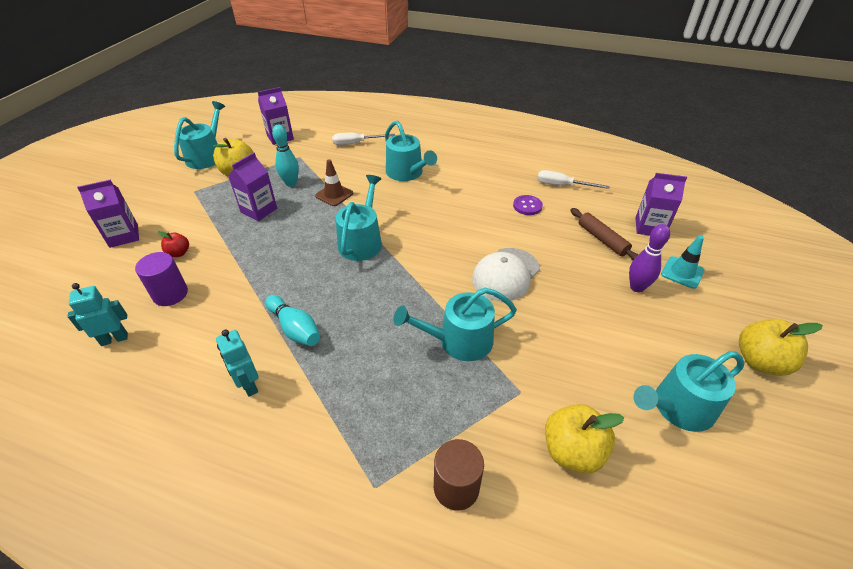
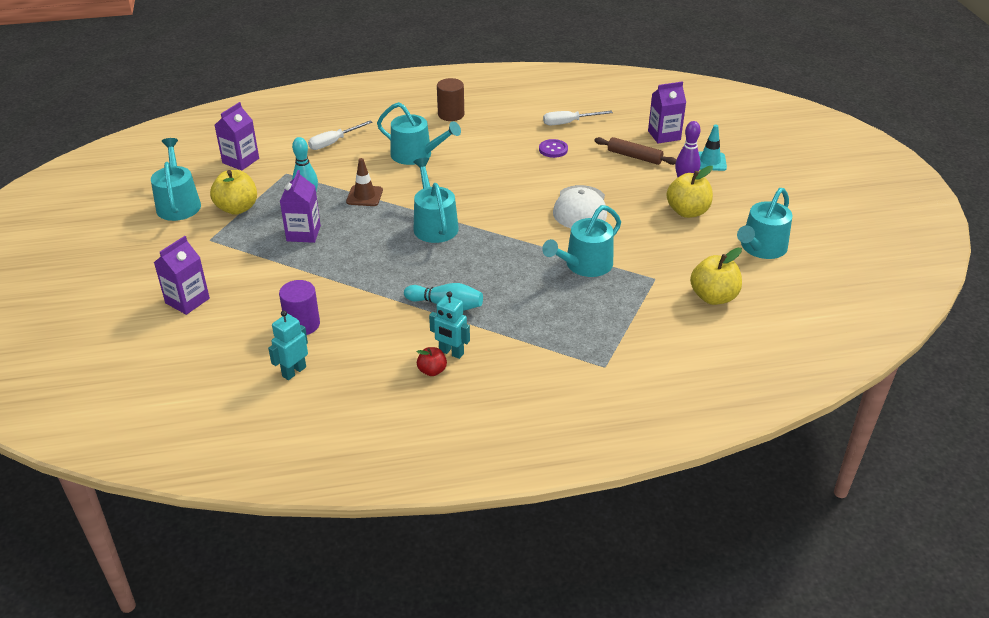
camera: 30 degrees left, 5 degrees down
(179, 253) = (267, 293): red apple -> red apple (432, 371)
(456, 487) = (657, 344): brown cylinder -> brown cylinder (451, 114)
(760, 361) = (794, 202): yellow apple -> yellow apple (687, 211)

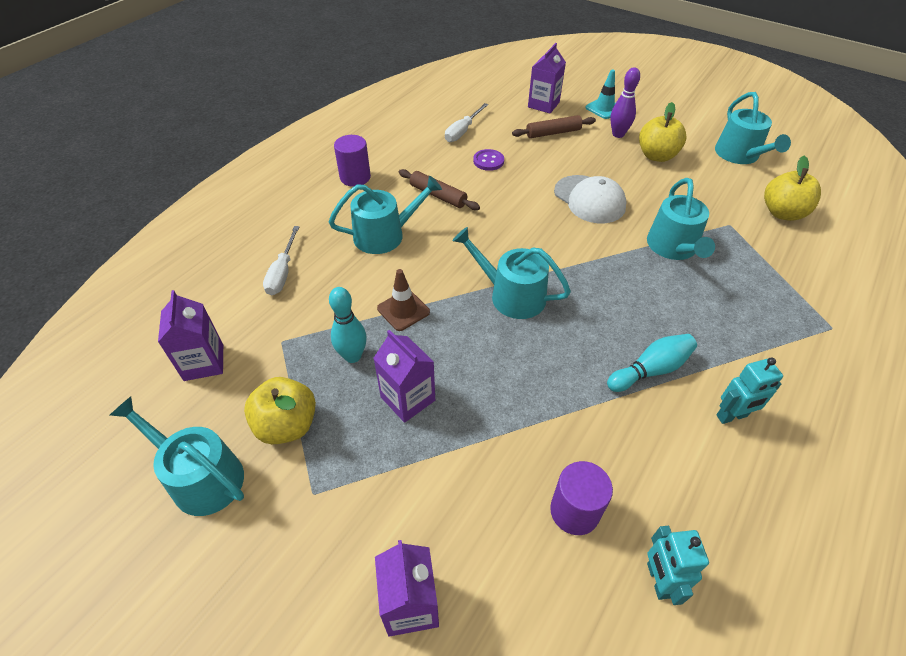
camera: 45 degrees left, 10 degrees up
(432, 371) = (751, 450): red apple -> none
(451, 114) = (355, 177): brown cylinder -> purple cylinder
(483, 151) = (438, 195): none -> brown rolling pin

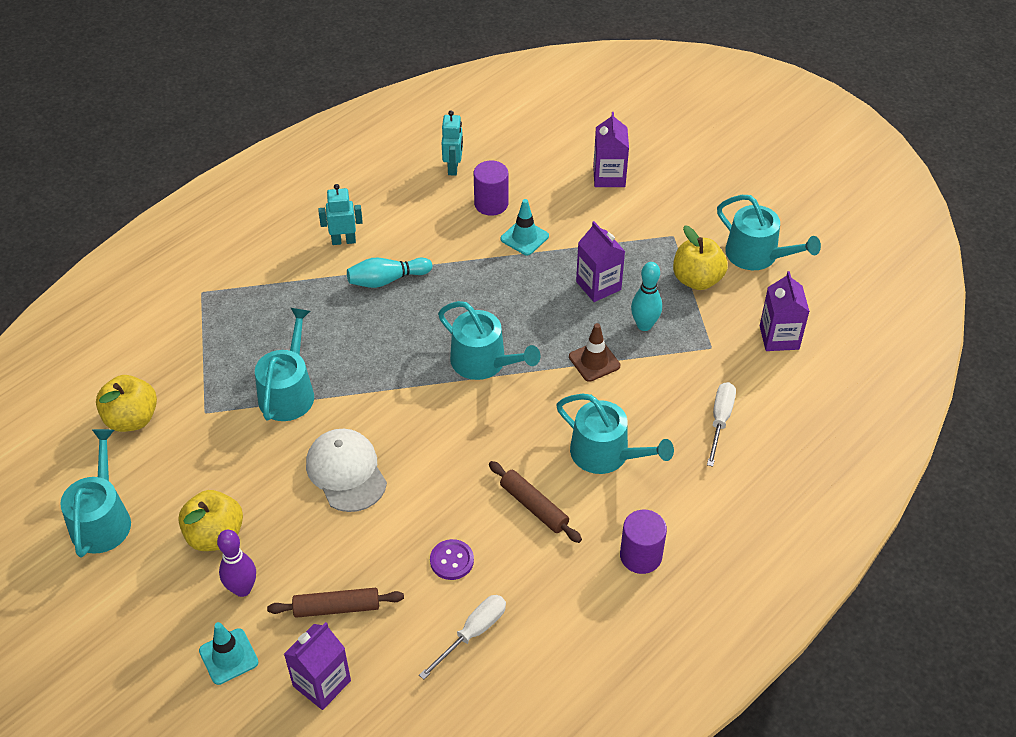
camera: 170 degrees left, 0 degrees up
(385, 235) = (606, 454): turquoise watering can -> turquoise watering can turned 135 degrees counterclockwise
(512, 457) = (524, 237): none -> turquoise traffic cone

